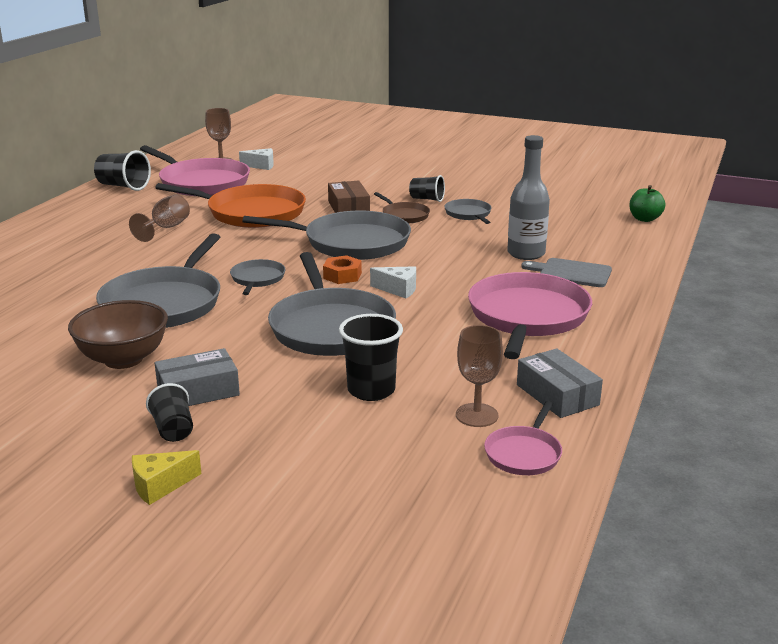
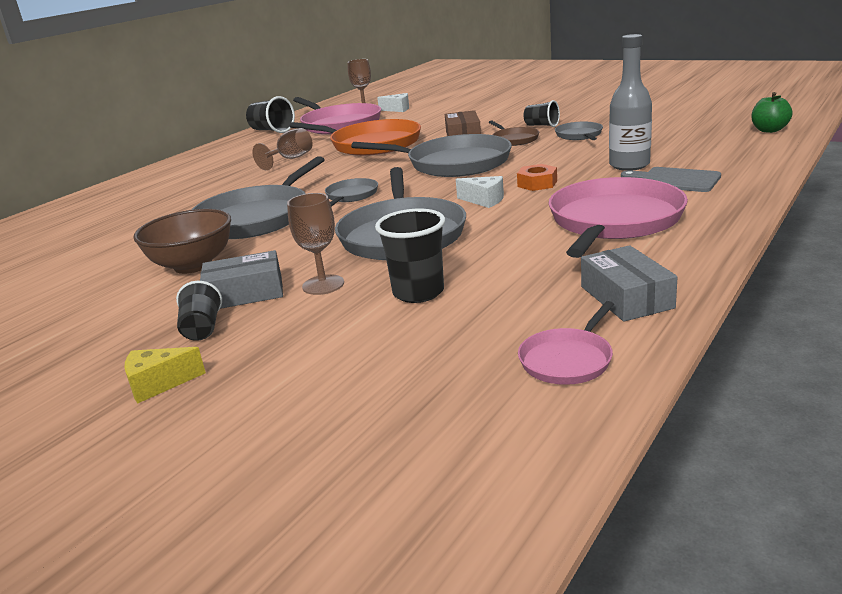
camera: 15 degrees right, 0 degrees up
(342, 276) = (433, 190): orange nut -> orange nut (537, 184)
(477, 415) = (525, 318): brown goblet -> brown goblet (323, 285)

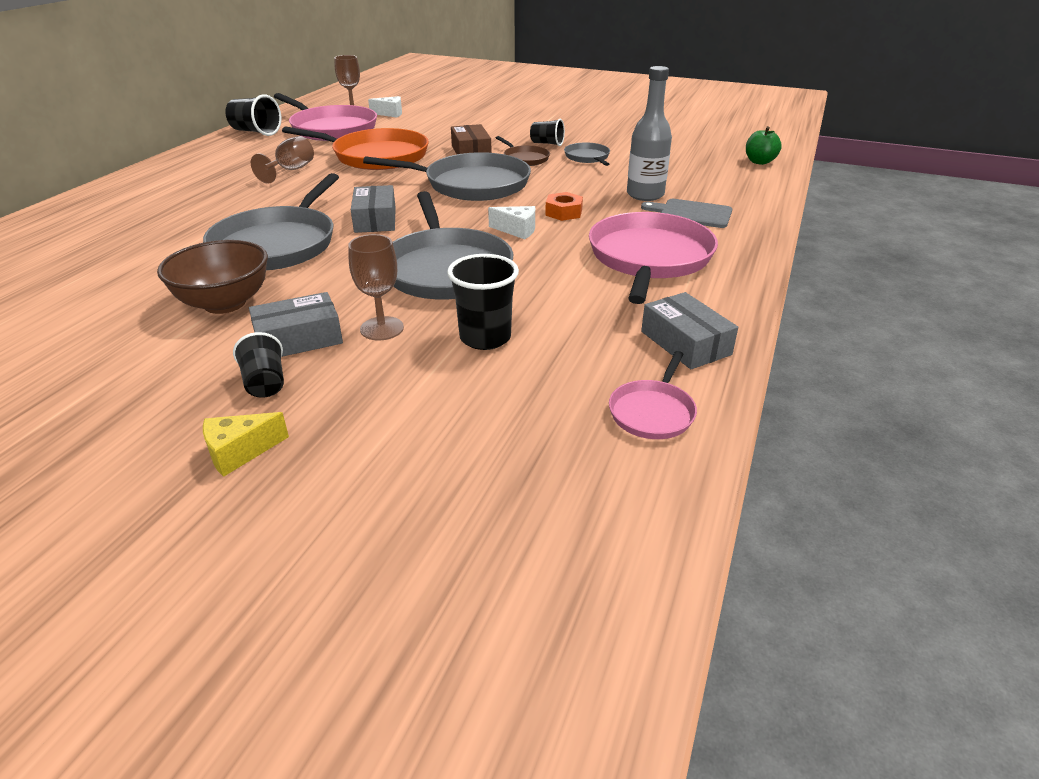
camera: 15 degrees left, 10 degrees up
(351, 196) = (375, 220): grey pan -> grey box

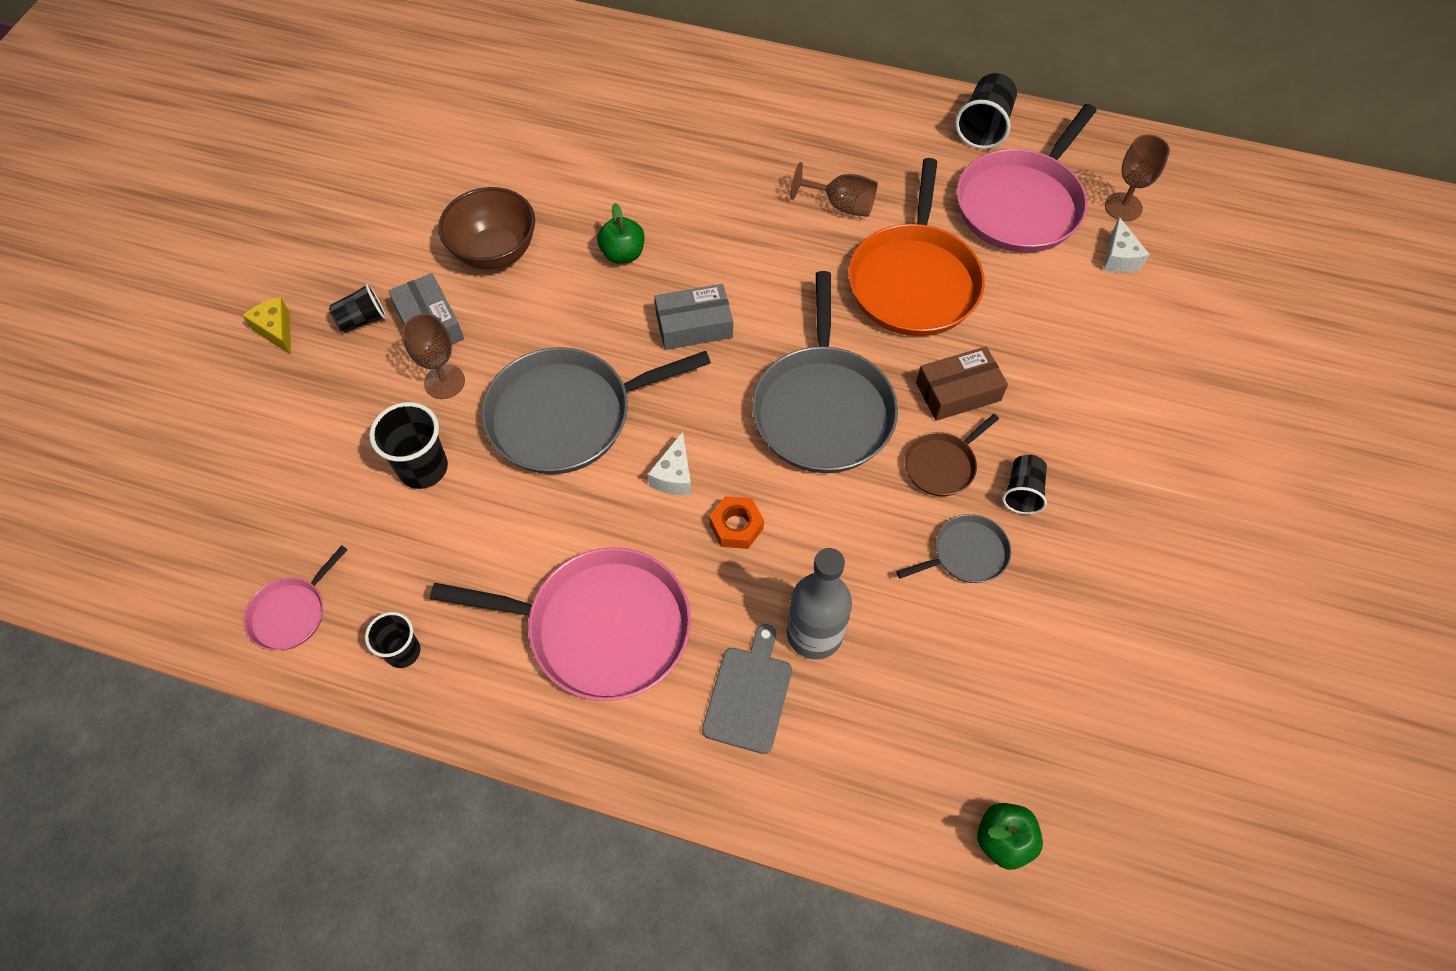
camera: 85 degrees right, 25 degrees up
(278, 244) = (623, 254): grey pan -> green apple
(652, 412) = (291, 613): pink pan -> pink pan turned 75 degrees counterclockwise
(685, 343) = (403, 652): grey box -> black cup

